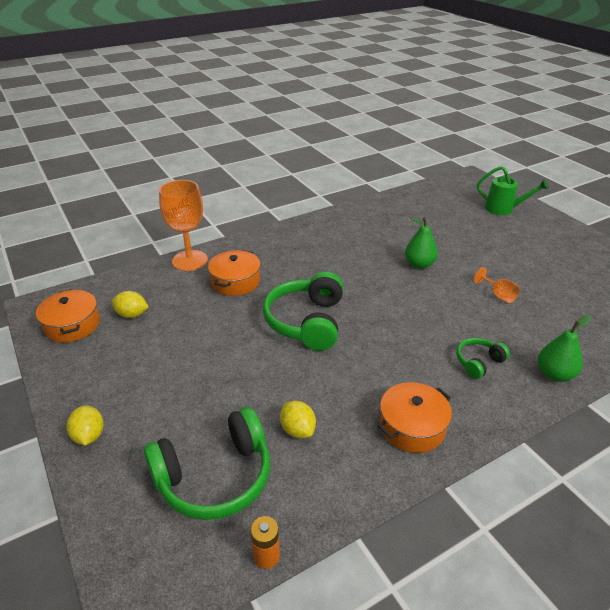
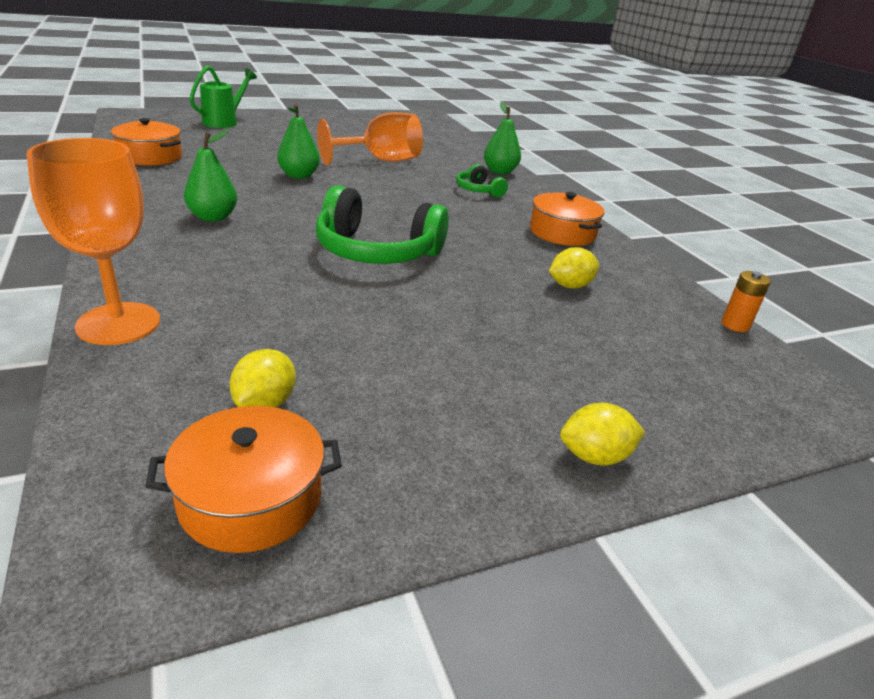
camera: 85 degrees left, 5 degrees down
(215, 477) = (648, 345): green headphones -> none
(235, 282) = (237, 287): orange pot -> orange pot (150, 157)
(319, 252) = (213, 217): none -> green pear
(498, 295) = (381, 161): orange goblet -> orange goblet, size x2.07

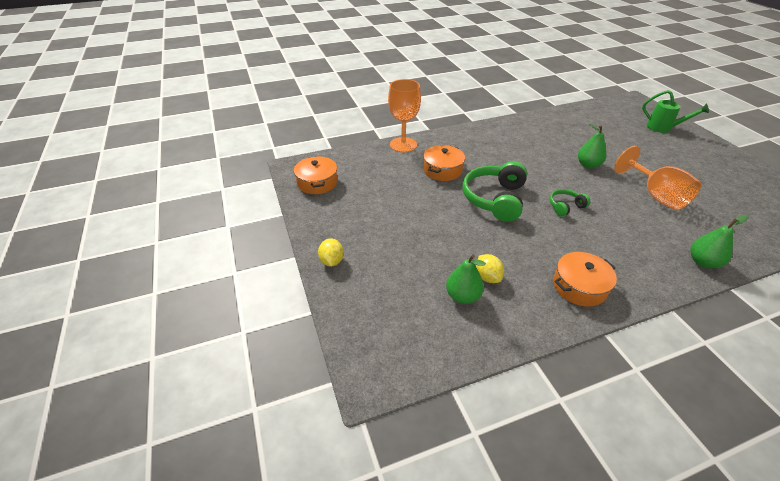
camera: 95 degrees right, 10 degrees up
(150, 157) = (571, 118): orange pot -> orange pot (442, 170)
(213, 217) = (505, 148): green pear -> green pear (462, 296)
(265, 403) = (360, 180): yellow lemon -> none
(478, 190) = (636, 245): green headphones -> green headphones (565, 206)
(735, 325) = (463, 362): orange battery -> none

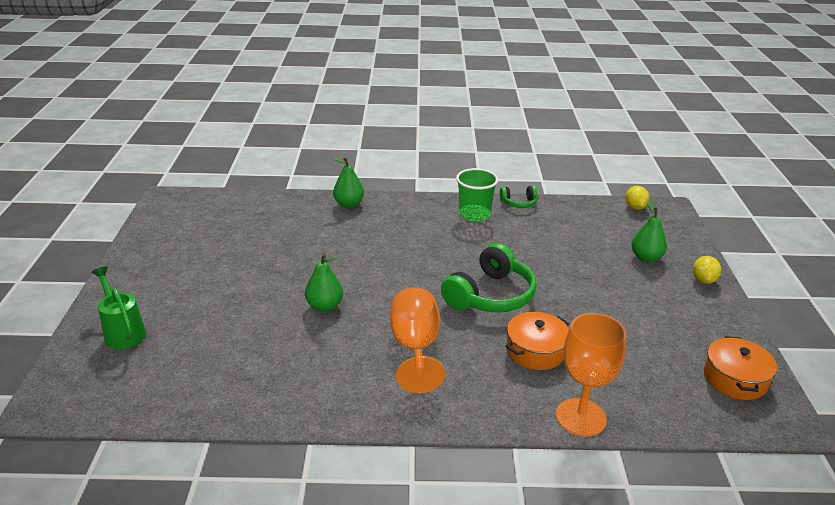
camera: 160 degrees left, 10 degrees down
(462, 296) = (580, 230): green pear -> green pear (646, 257)
(487, 277) = (550, 236): yellow lemon -> yellow lemon (635, 207)
(565, 206) = (415, 269): green headphones -> green headphones (519, 203)
(579, 286) = (474, 214): orange pot -> green cup
(655, 195) = (300, 255): orange goblet -> orange goblet (415, 348)

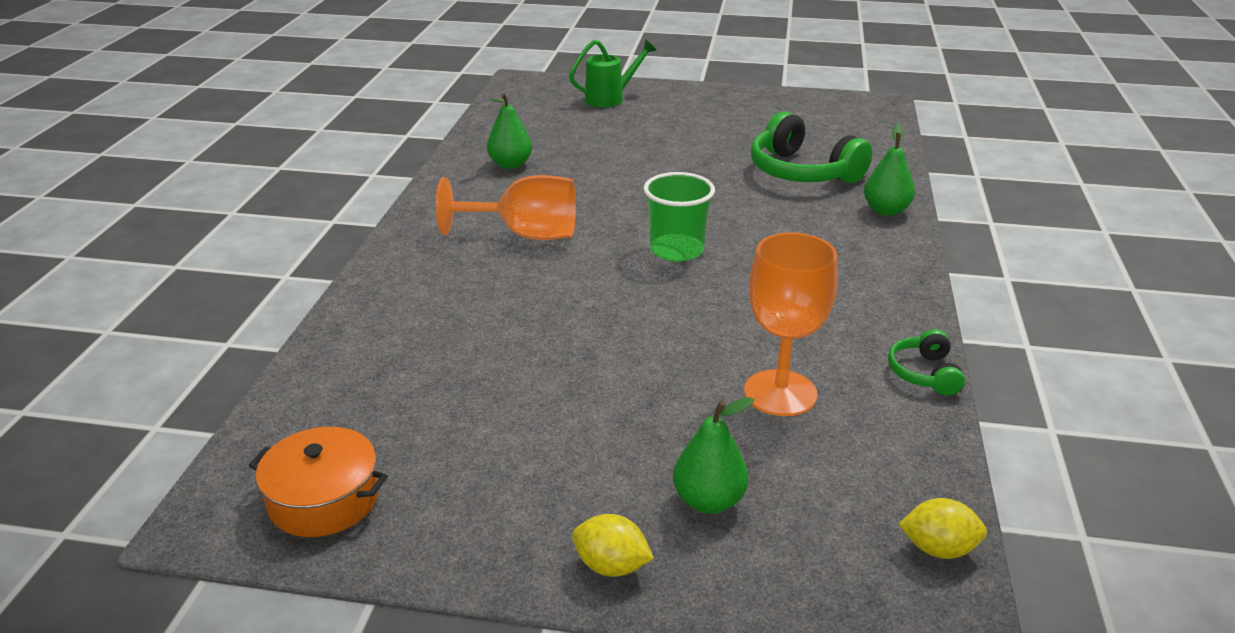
camera: 100 degrees right, 0 degrees up
(324, 306) = (626, 187): green pear -> green pear (510, 164)
(474, 214) = (868, 317): green cup -> green cup (676, 250)
(490, 295) = (619, 300): green headphones -> green headphones (802, 172)
(535, 351) = (482, 317): orange pot -> none
(581, 417) = (343, 329): orange goblet -> orange goblet (780, 393)

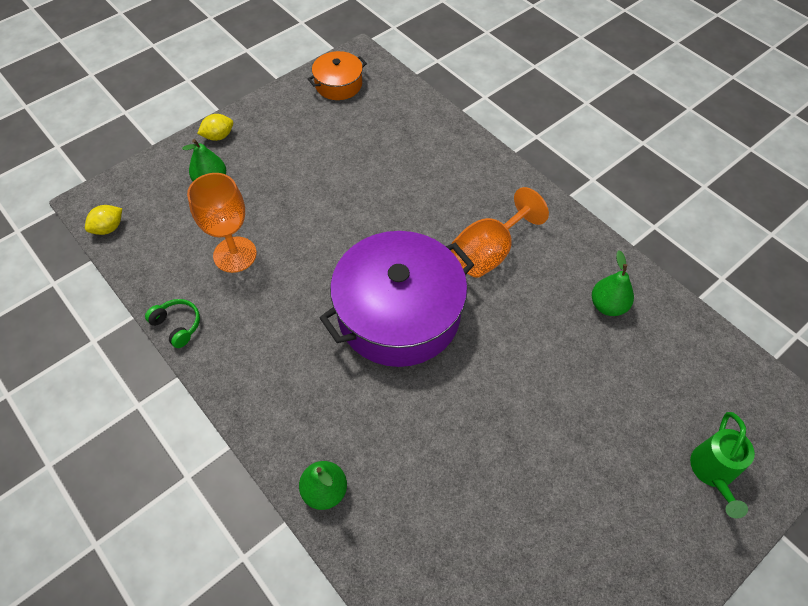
camera: 130 degrees right, 25 degrees up
(676, 250) = (399, 314): green cup -> purple pot
(802, 172) = (433, 494): green headphones -> none

